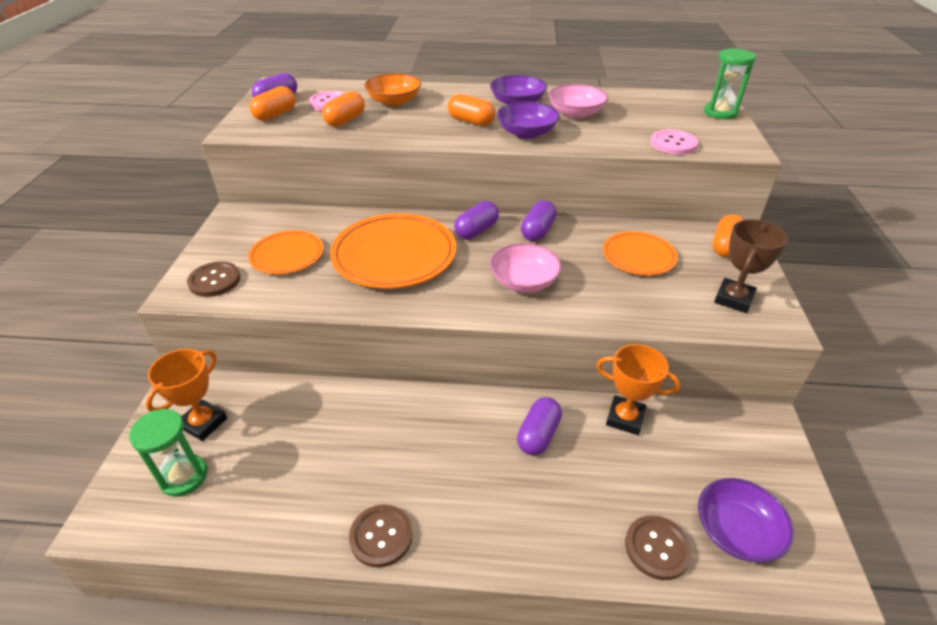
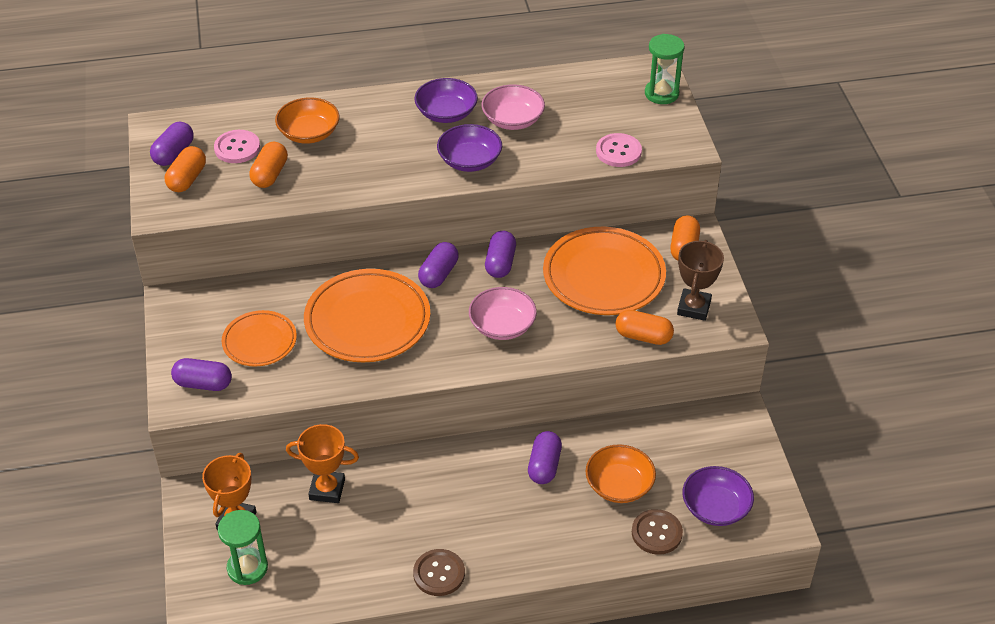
camera: 15 degrees left, 5 degrees up
(214, 280) = (203, 383): brown button -> purple capsule
(471, 121) = (406, 153): orange capsule -> orange capsule (643, 336)
(619, 476) = (619, 485): none -> orange bowl
(625, 418) = (616, 435): orange trophy -> orange trophy (327, 489)
(638, 257) = (604, 276): orange plate -> orange plate, size x1.71

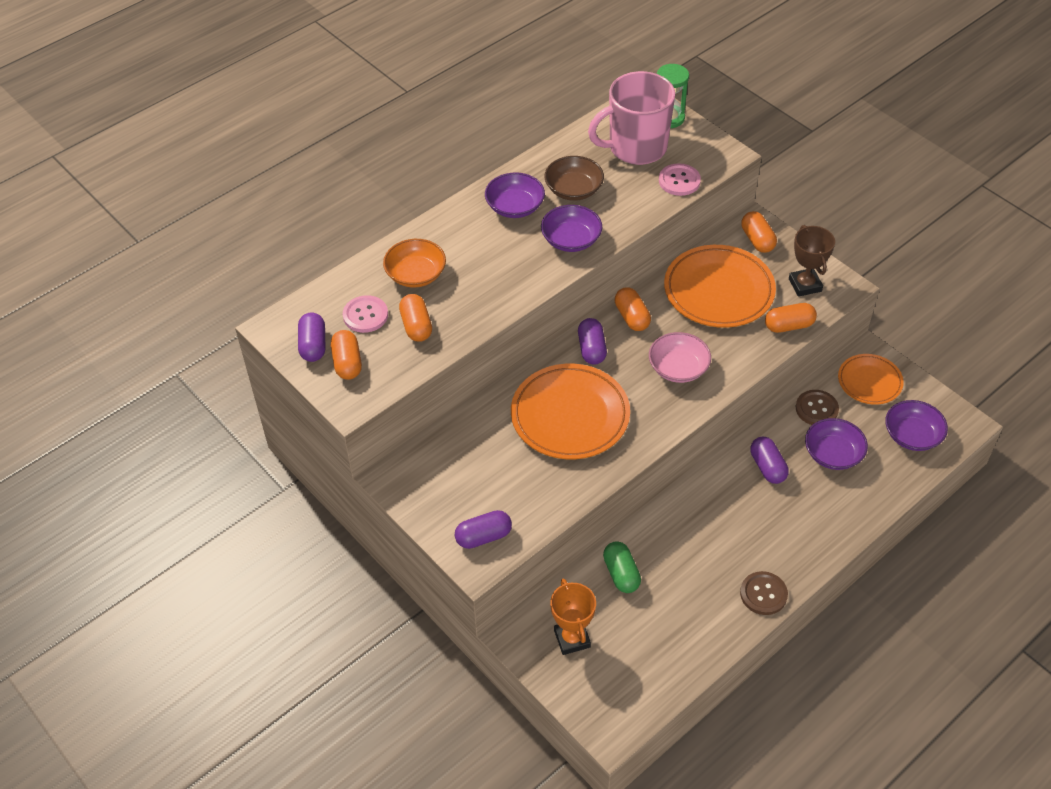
camera: 30 degrees left, 5 degrees up
(247, 568) = (615, 672): green hourglass -> none
(259, 341) = (498, 477): orange plate -> orange plate (869, 382)
(327, 489) = (621, 574): orange trophy -> green capsule
(500, 263) = (632, 317): purple capsule -> orange capsule
(513, 120) = (574, 189): pink bowl -> brown bowl
(605, 107) = (636, 148): none -> pink mug
(619, 485) = (833, 454): orange bowl -> purple bowl
(656, 533) = (889, 477): brown button -> brown button (816, 409)

